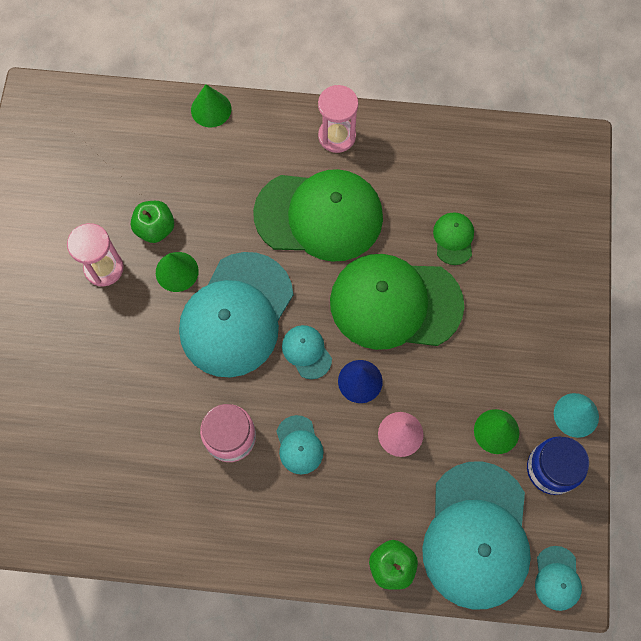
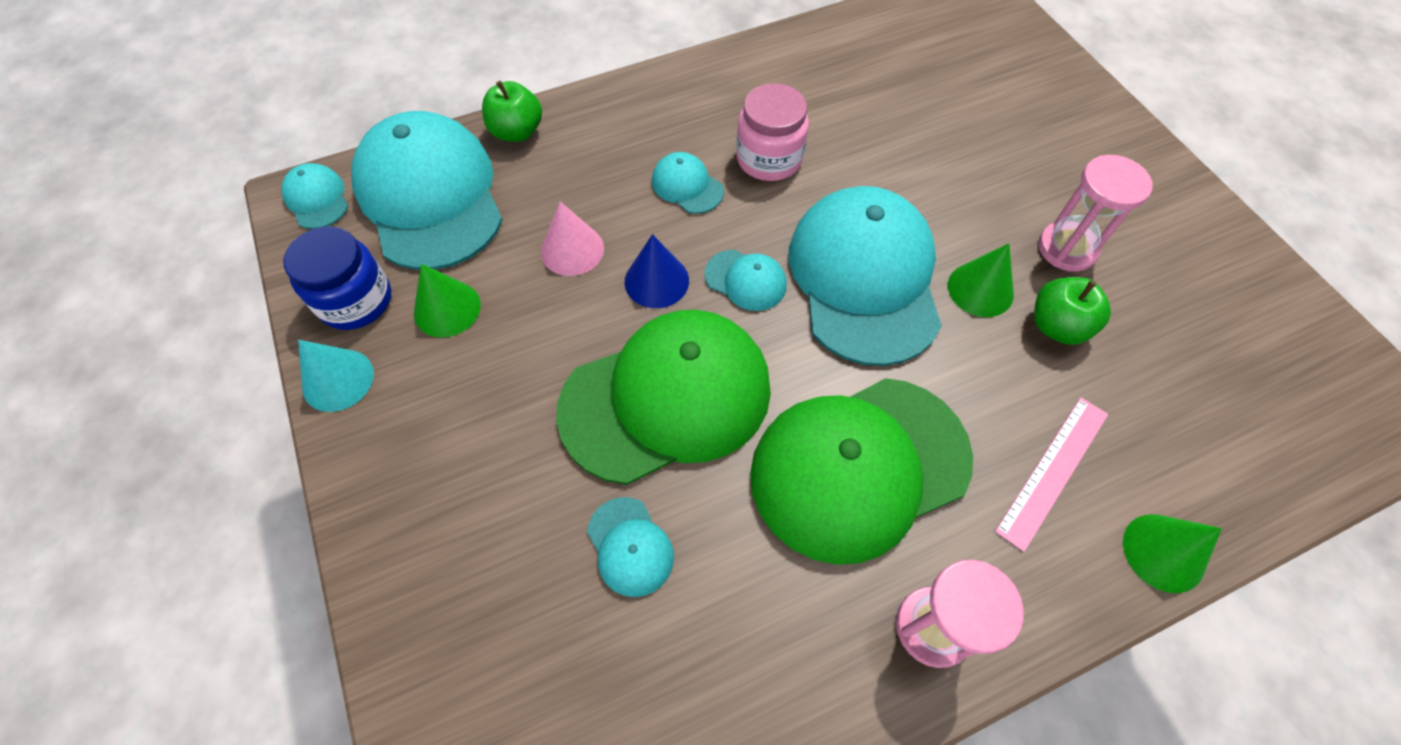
camera: 150 degrees right, 10 degrees down
(227, 165) = (1053, 471): none -> pink ruler
(453, 239) = (630, 546): green cap -> turquoise cap

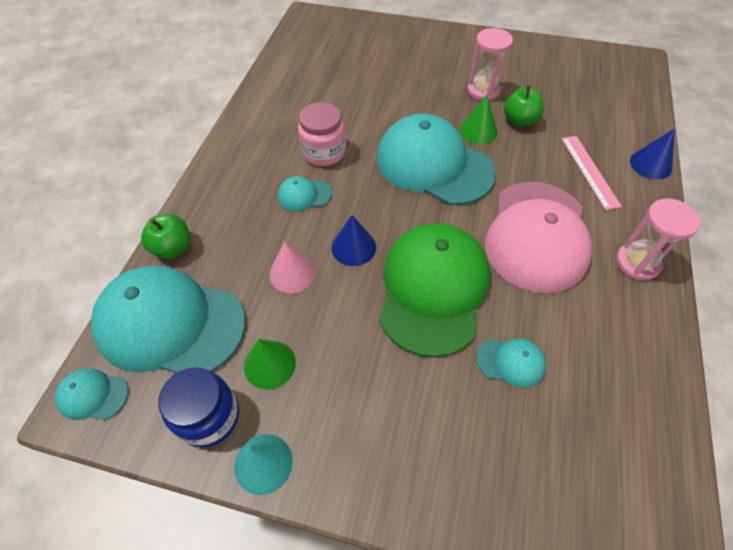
camera: 50 degrees left, 5 degrees down
(746, 280) = (390, 209): turquoise cap -> none
(859, 467) = (537, 236): green cap -> pink cap
(1163, 552) = (650, 164): green cone -> blue cone

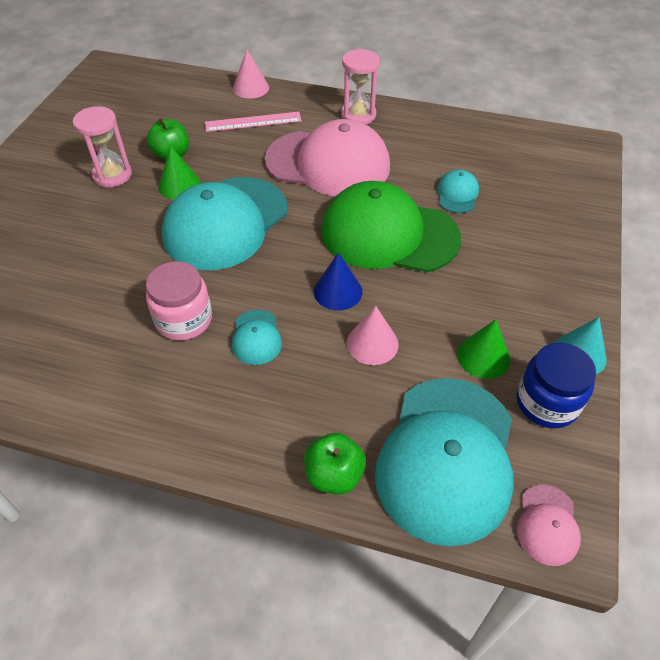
camera: 90 degrees left, 5 degrees down
(93, 395) = (547, 525): turquoise cap -> pink cap
(650, 164) = (251, 88): blue cone -> pink cone

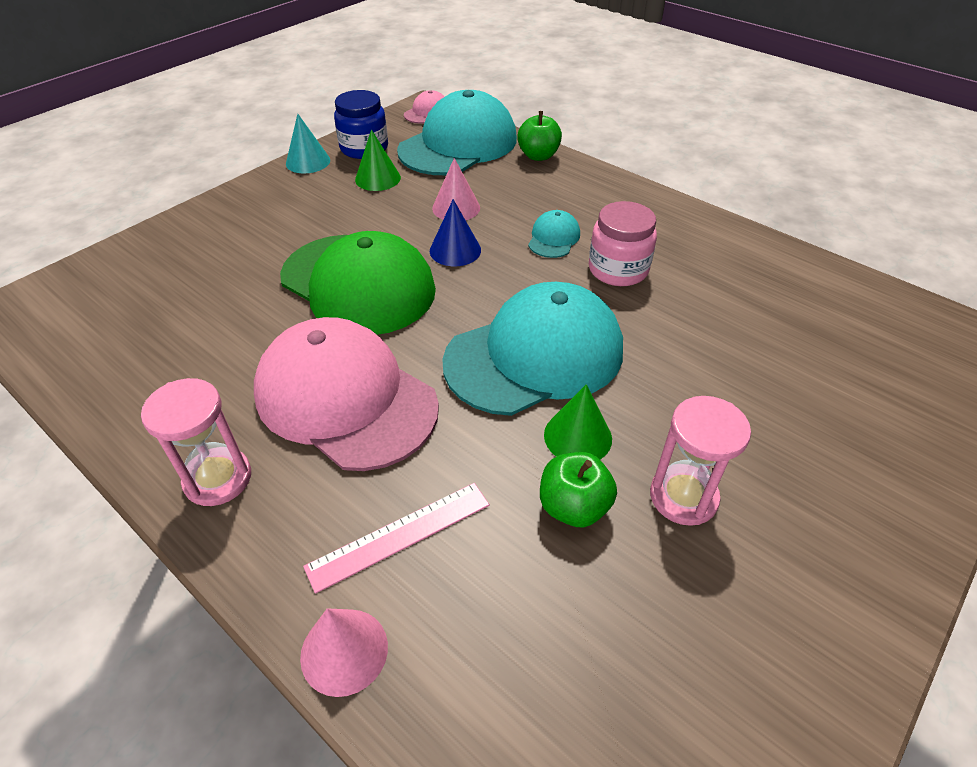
camera: 155 degrees left, 5 degrees down
(253, 122) = (399, 535): pink ruler -> pink ruler turned 45 degrees counterclockwise
(457, 194) = (238, 302): turquoise cap -> none

